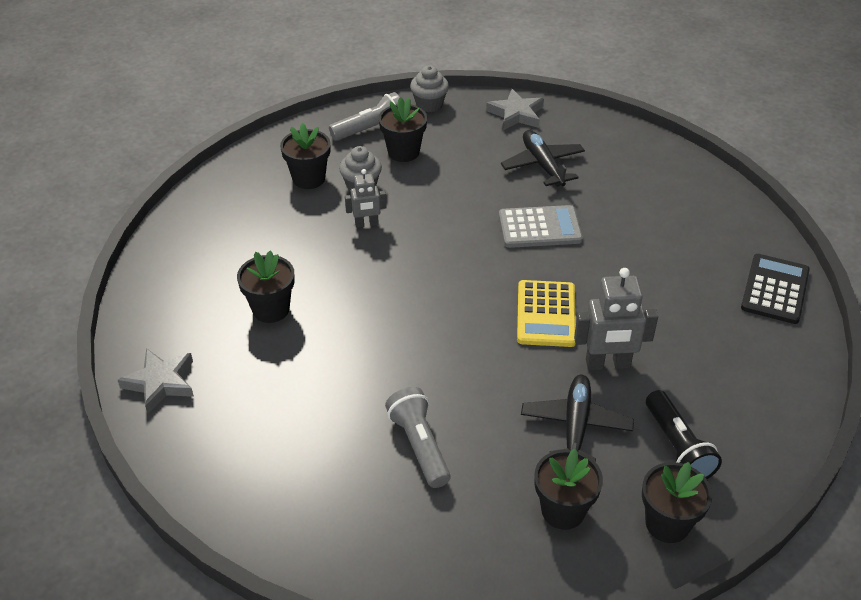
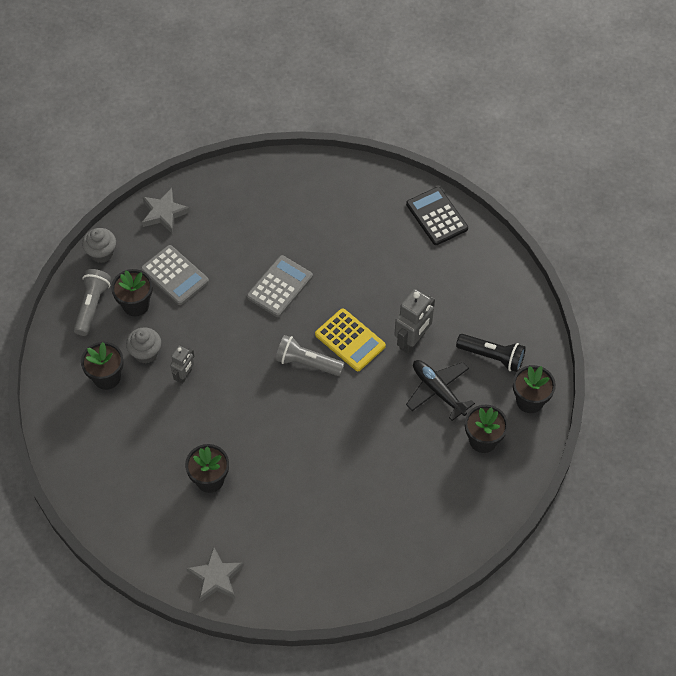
camera: 50 degrees left, 15 degrees up
(419, 445) = (384, 474): grey flashlight -> grey flashlight (307, 363)
(463, 156) = (175, 275): none -> grey calculator
(542, 165) = (227, 239): black plane -> none

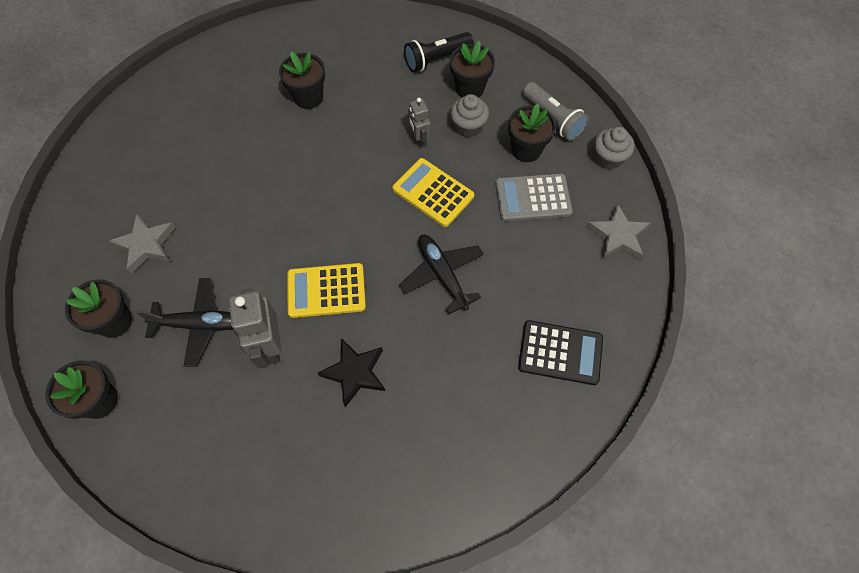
camera: 130 degrees right, 5 degrees up
(216, 577) = (230, 53): grey star -> grey star (146, 245)
(222, 335) = (433, 193): none -> yellow calculator
(279, 286) = (442, 275): grey calculator -> black plane
(307, 363) = (339, 237): grey flashlight -> none
(385, 285) = (355, 373): none -> black star
(436, 216) = (389, 506): black calculator -> black calculator (560, 352)
(492, 357) = (177, 408): black flashlight -> black flashlight (436, 59)

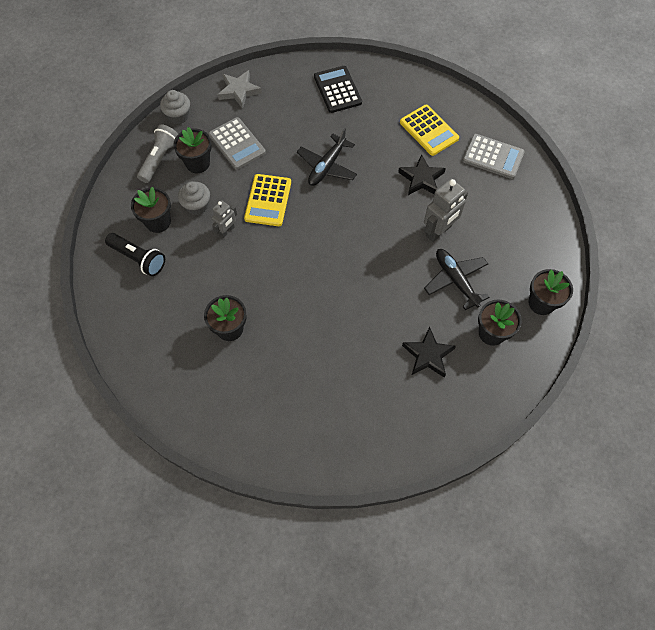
camera: 120 degrees left, 0 degrees up
(146, 245) = (428, 355): grey star -> black star
(326, 291) = (382, 222): yellow calculator -> yellow calculator (429, 130)
(327, 492) = (493, 157): none -> grey calculator

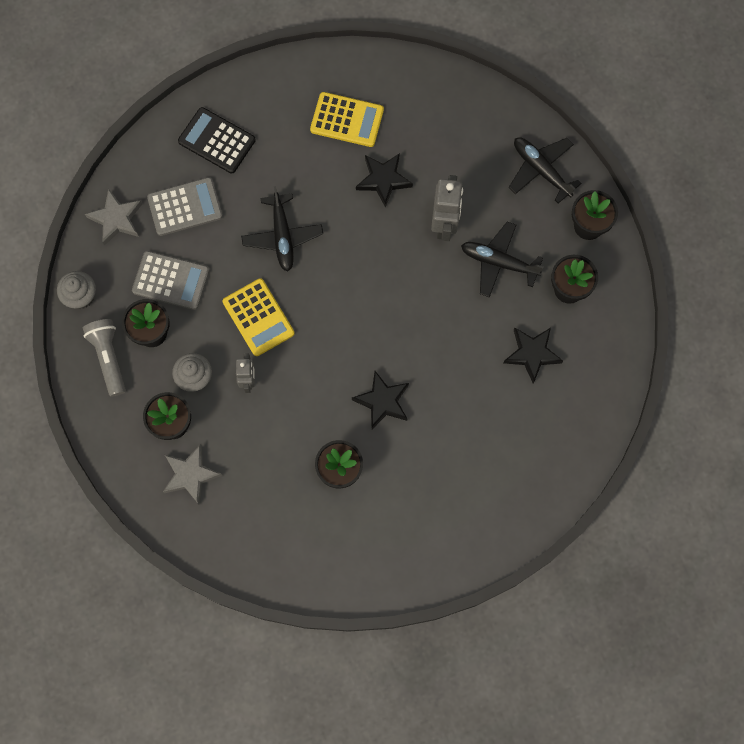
camera: 40 degrees left, 10 degrees up
(138, 259) = (190, 475): black flashlight -> grey star
(298, 307) = (382, 401): none -> black star
(493, 157) = (430, 103): grey calculator -> grey calculator (185, 207)
(536, 245) = (541, 170): none -> black plane

